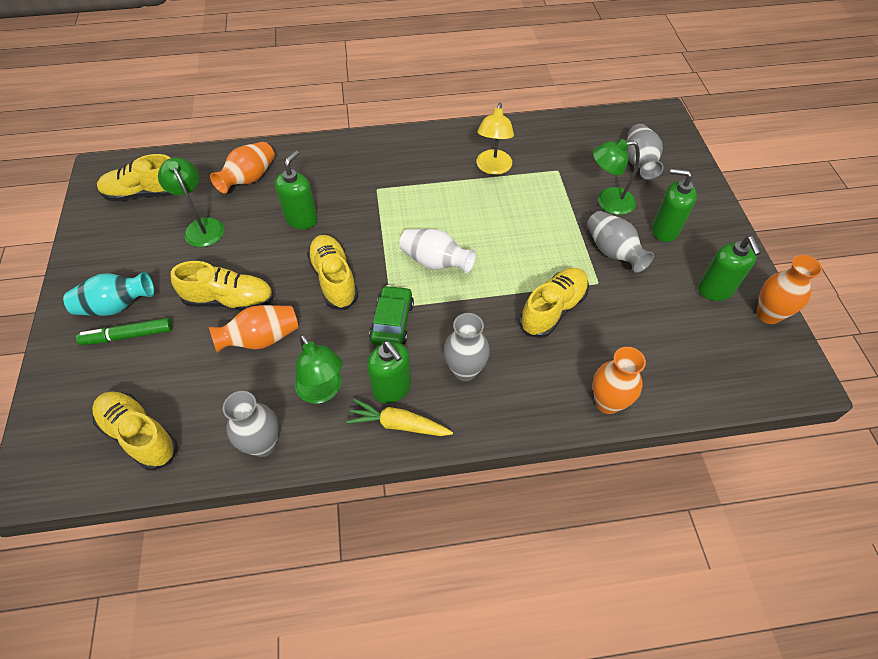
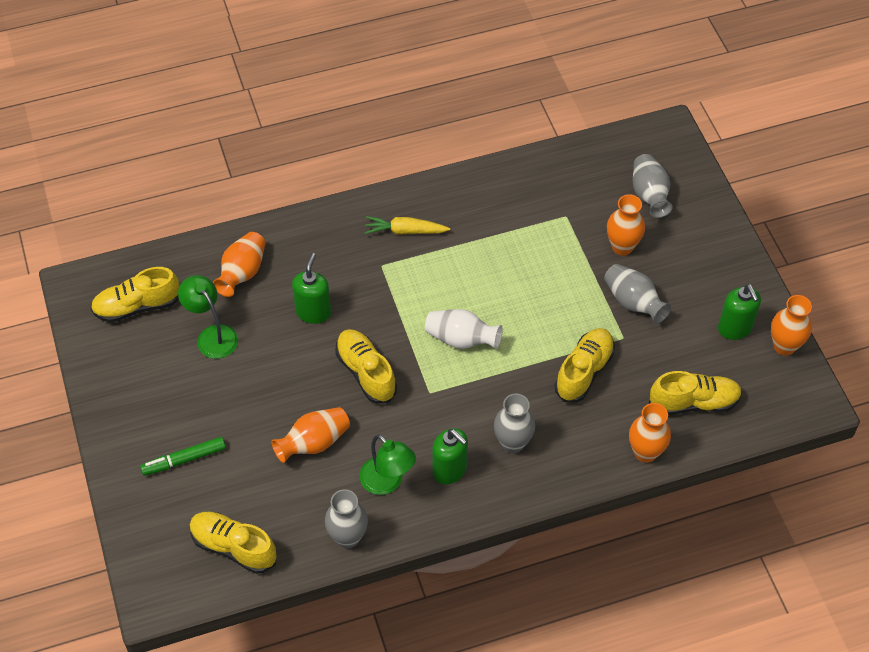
camera: 10 degrees left, 0 degrees up
(116, 306) = (160, 432): turquoise vase -> none
(229, 300) = (269, 409): yellow shoe -> yellow shoe (694, 402)
(392, 322) = (434, 407): green car -> none
(398, 424) = (464, 501): yellow carrot -> yellow carrot (405, 231)
(493, 168) = (498, 223): yellow lamp -> none
(608, 202) = (622, 247): green lamp -> orange vase
(664, 230) = (682, 271): green soap dispenser -> none

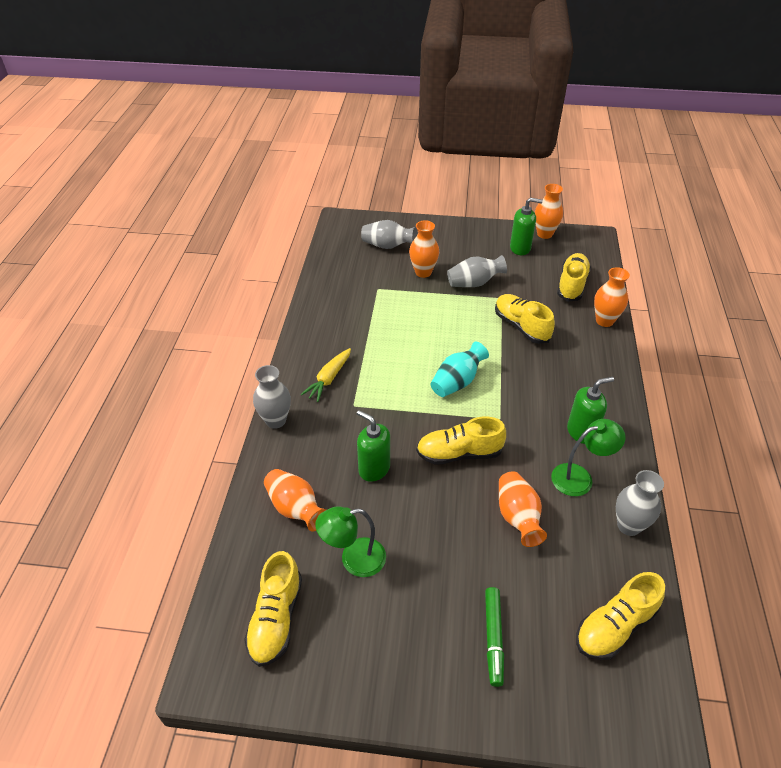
camera: 65 degrees left, 10 degrees down
(461, 339) = (457, 382): white vase -> turquoise vase
(512, 443) = (570, 386): grey vase -> grey vase (275, 420)

